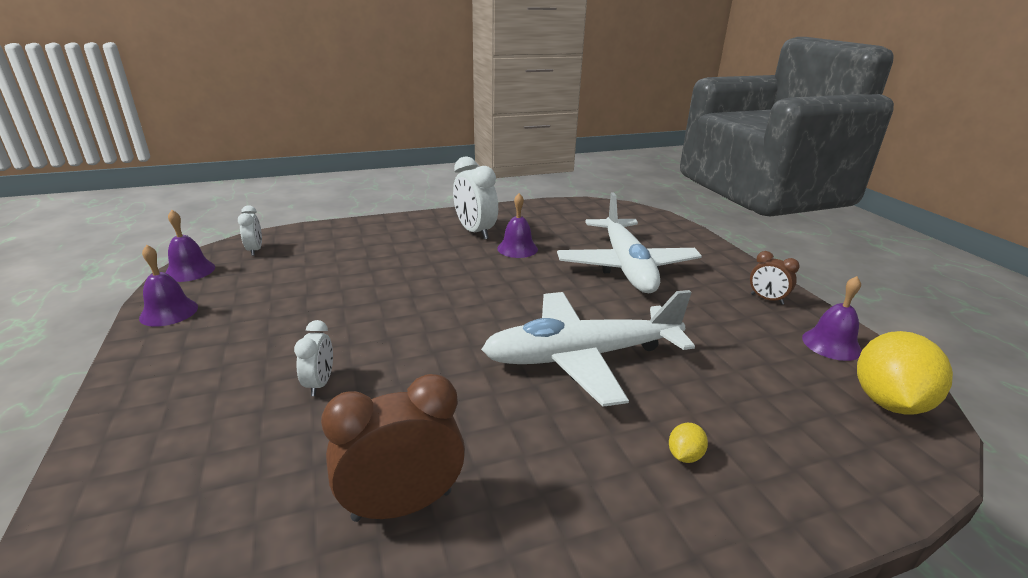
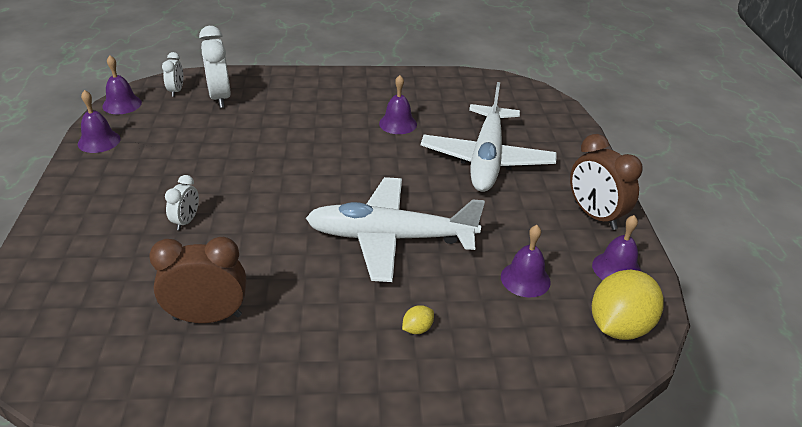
camera: 15 degrees right, 10 degrees up
(475, 232) = (369, 99): white clock -> white clock (220, 98)
(755, 372) = (525, 279): none -> purple bell
(767, 299) = (595, 215): brown clock -> brown clock, size x1.81

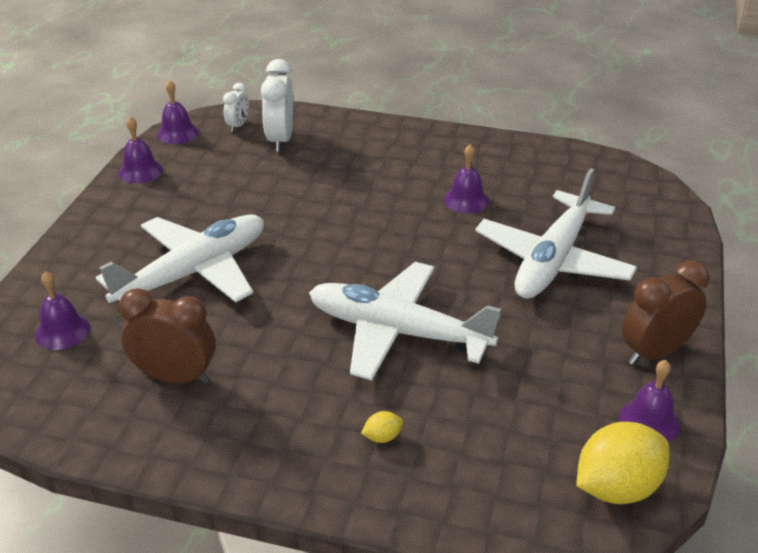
camera: 20 degrees right, 0 degrees up
(186, 221) = (193, 273): white clock -> white plane
(525, 279) = (530, 409): purple bell -> purple bell (62, 331)
(595, 215) = (654, 352): brown clock -> brown clock turned 75 degrees clockwise

